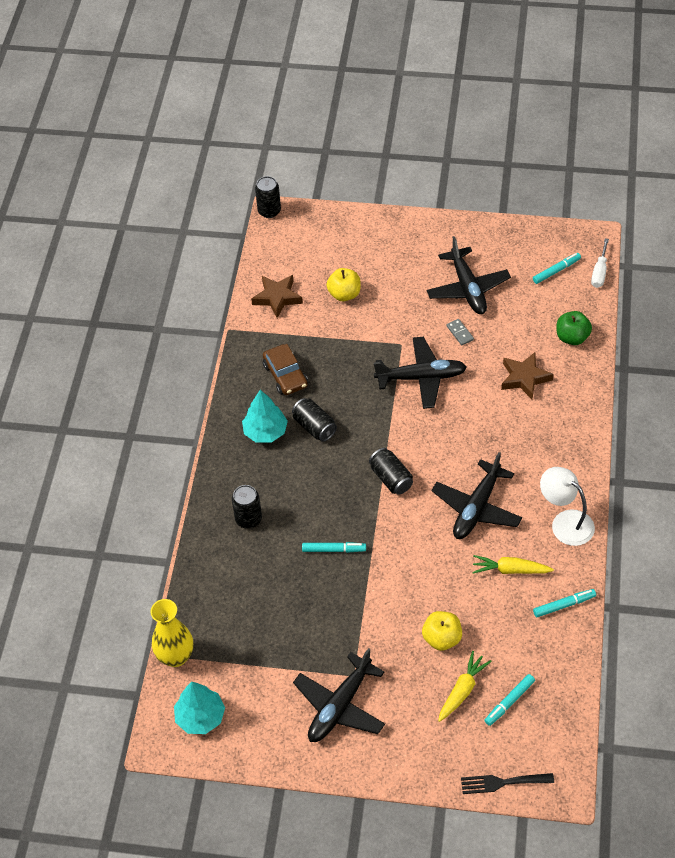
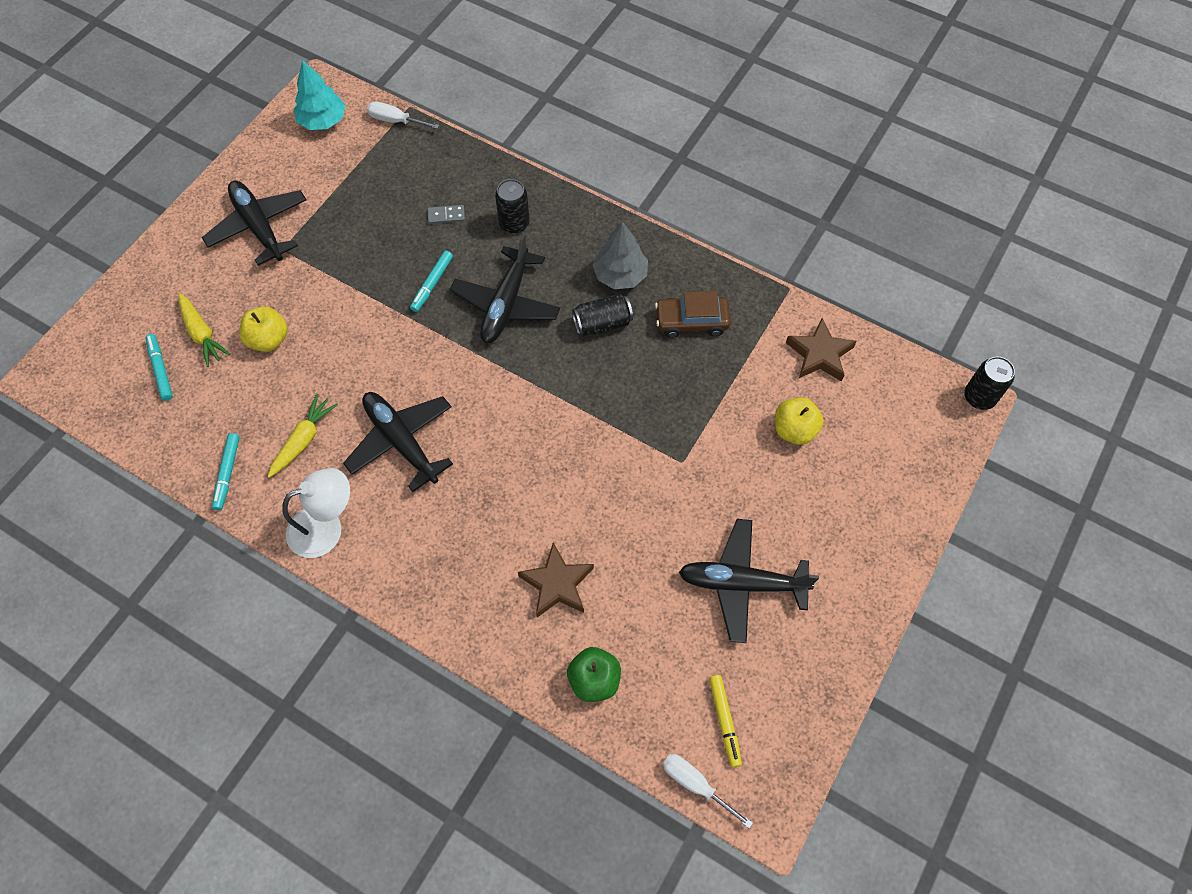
camera: 110 degrees right, 10 degrees up
(176, 656) = (395, 121): yellow vase -> white screwdriver
(265, 431) = (620, 275): turquoise tree -> grey tree
(391, 478) = (490, 372): black can -> none
(421, 377) = (618, 463): black plane -> black plane (506, 304)
(460, 333) = (668, 539): grey domino -> grey domino (446, 215)
(502, 782) = (89, 327): black fork -> none
(556, 271) = (724, 721): turquoise marker -> yellow marker

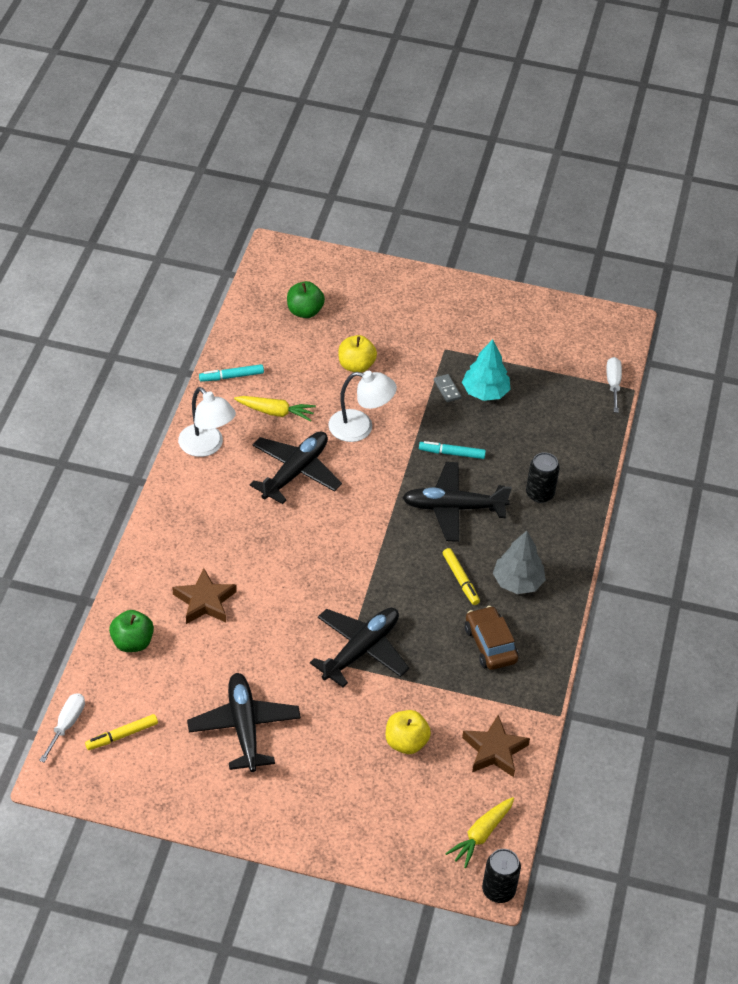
camera: 70 degrees right, 15 degrees down
(160, 370) = (304, 311): turquoise marker -> green apple
(202, 334) = (345, 325): yellow carrot -> yellow carrot (481, 835)
(258, 227) = (460, 328): black plane -> black plane (361, 650)
(323, 121) = (588, 336): turquoise tree -> turquoise tree (485, 392)
(362, 360) = (360, 428): none -> white lamp
(446, 215) = (526, 445): grey domino -> grey domino (447, 389)
(602, 324) = (460, 579): black can -> yellow marker

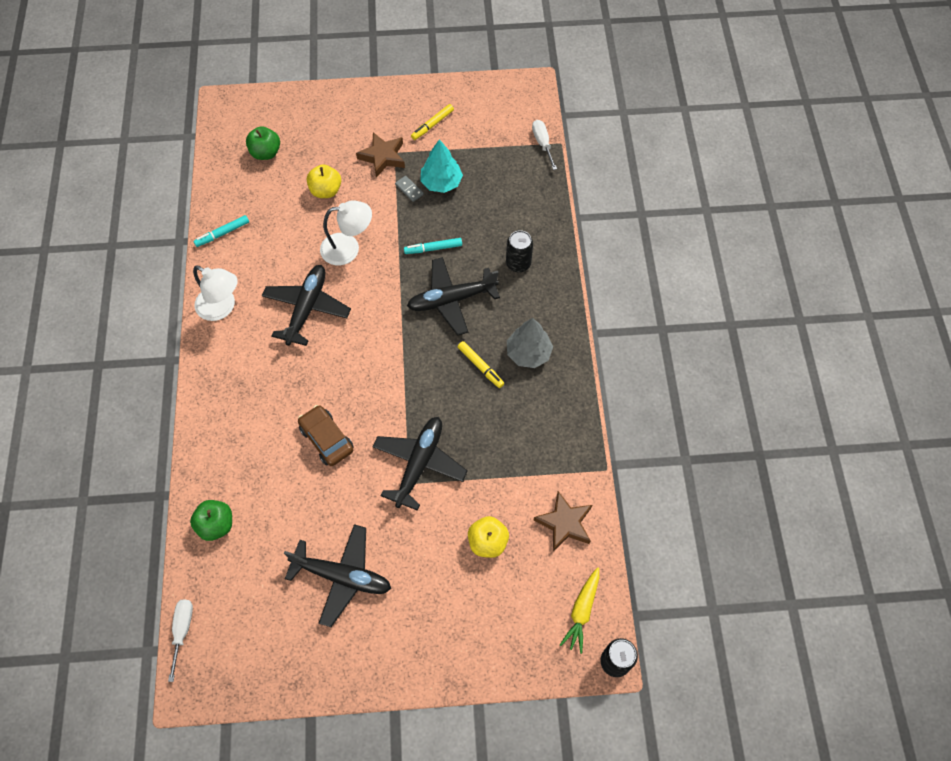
camera: 15 degrees left, 15 degrees up
(122, 735) = (236, 624): yellow marker -> yellow marker (432, 125)
(205, 601) = (268, 461): brown star -> brown star (383, 157)
(244, 727) = (342, 576): black plane -> black plane turned 135 degrees clockwise
(275, 412) = (271, 256): yellow carrot -> none
(490, 645) = (526, 421): brown car -> brown car (326, 439)

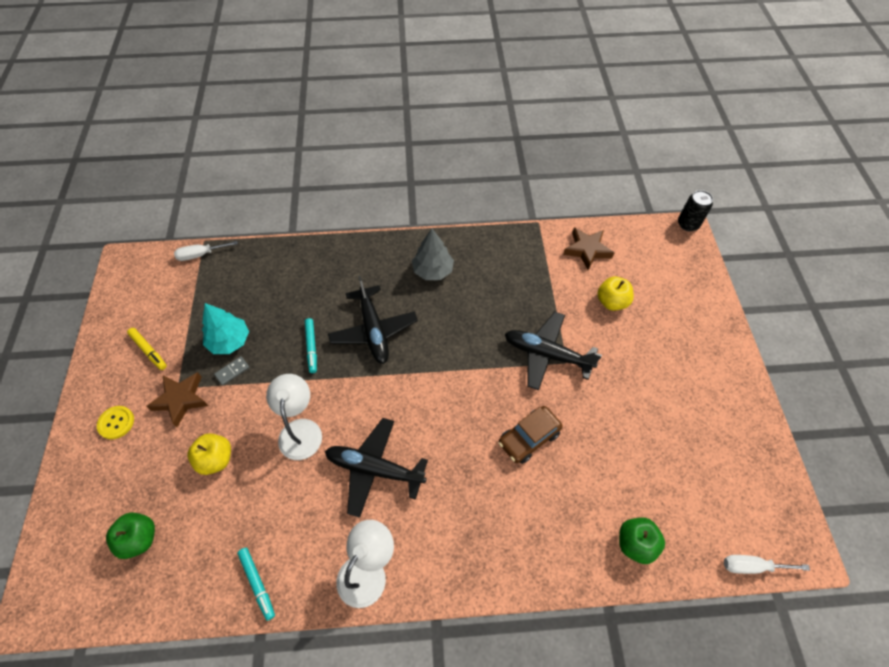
camera: 90 degrees left, 5 degrees down
(342, 576) = (664, 415): black plane -> none
(363, 117) = (116, 423): none -> yellow button
(480, 366) = (446, 306): yellow marker -> none
(518, 263) = (338, 276): black can -> none
(581, 611) = (655, 242): yellow carrot -> none

